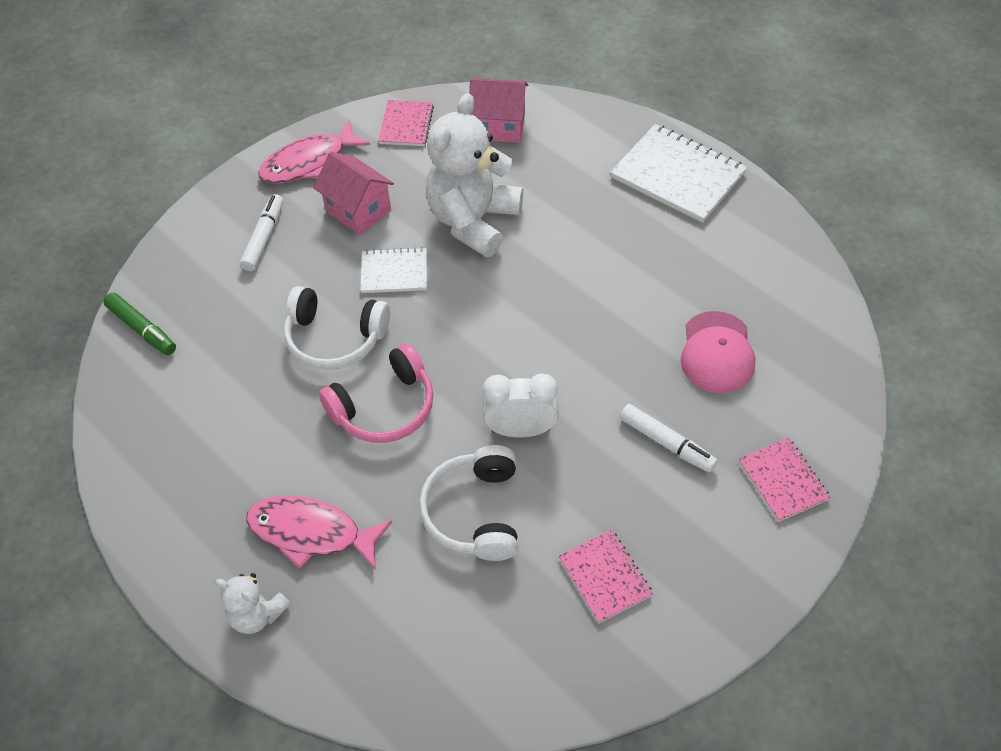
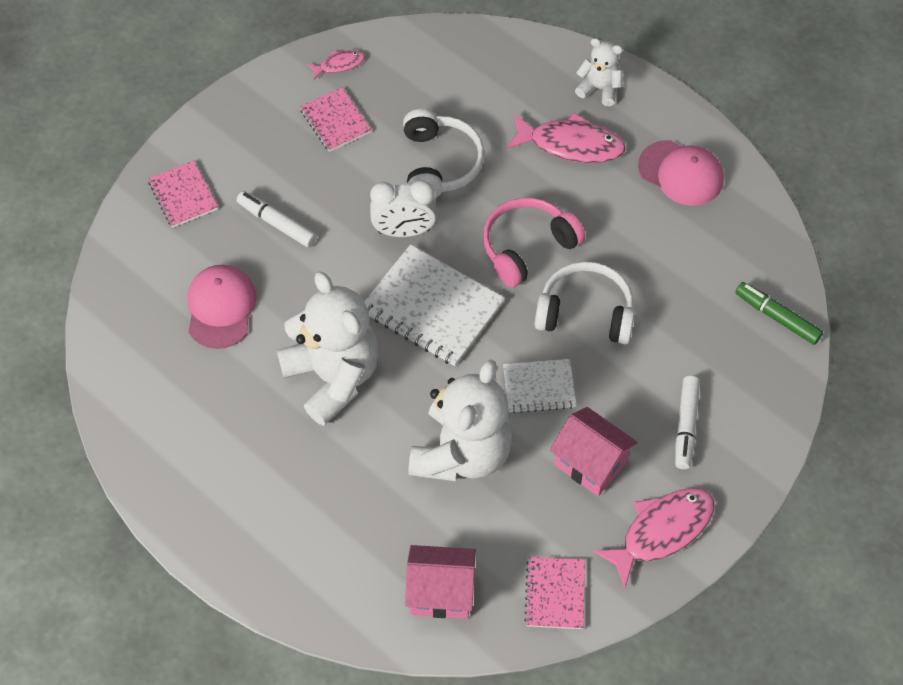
camera: 175 degrees right, 5 degrees up
(189, 490) = (681, 173): none -> pink cap
(595, 285) = (333, 377): none -> white teddy bear
(603, 666) = (339, 65): none -> pink fish
(677, 175) = (233, 521): white notebook -> white notebook (432, 307)

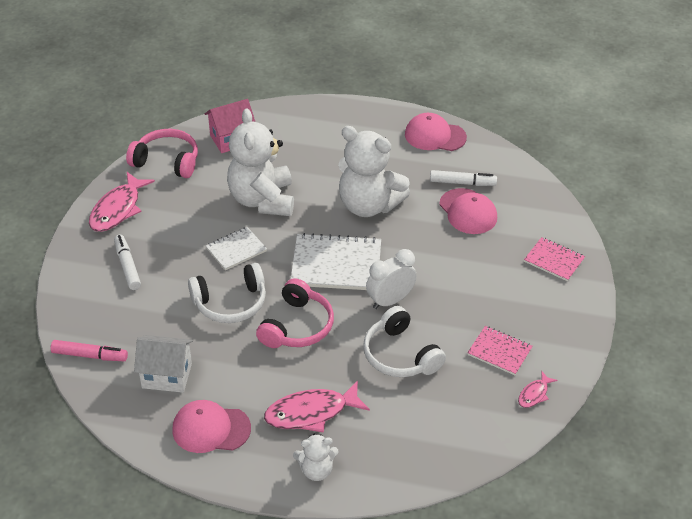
camera: 150 degrees right, 15 degrees down
(159, 454) = (435, 136): none -> pink cap
(277, 223) = (478, 270): white marker -> white marker (462, 183)
(555, 594) = (167, 161): pink notebook -> pink headphones
(590, 463) = (180, 224): pink house -> none
(700, 253) = (167, 375): none -> white house
(777, 317) = (89, 355): green marker -> pink marker

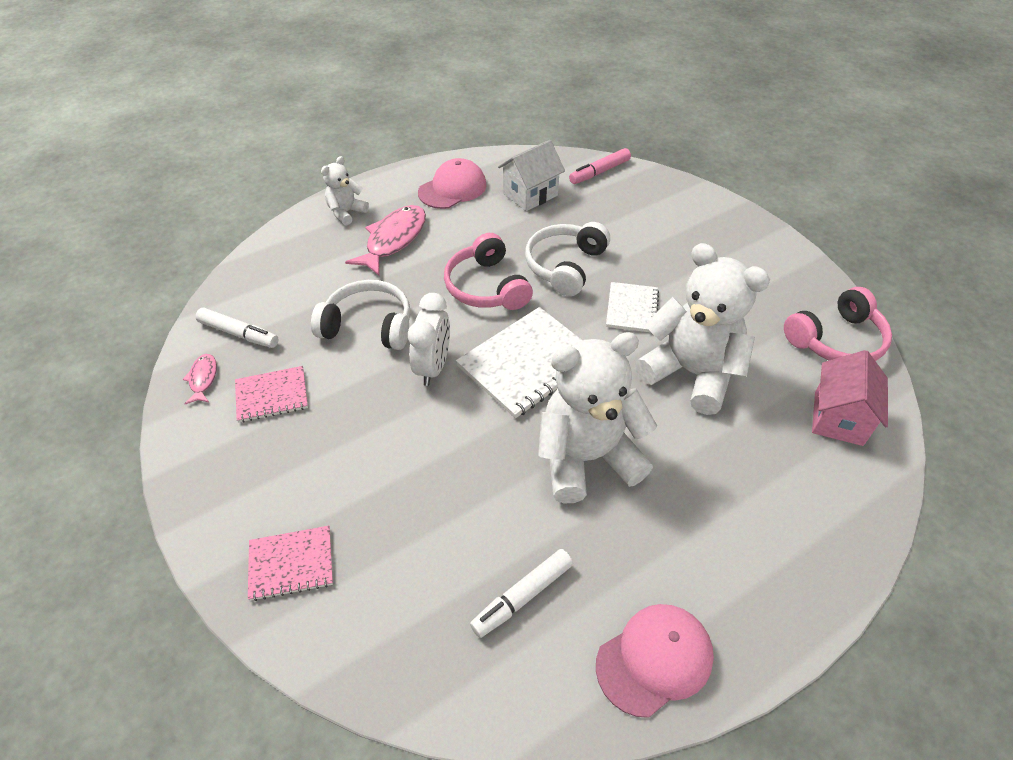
camera: 135 degrees right, 5 degrees up
(118, 209) = (778, 267): pink fish -> none
(127, 266) = (684, 234): white marker -> white marker (239, 333)
(468, 211) = (467, 550): pink cap -> none

